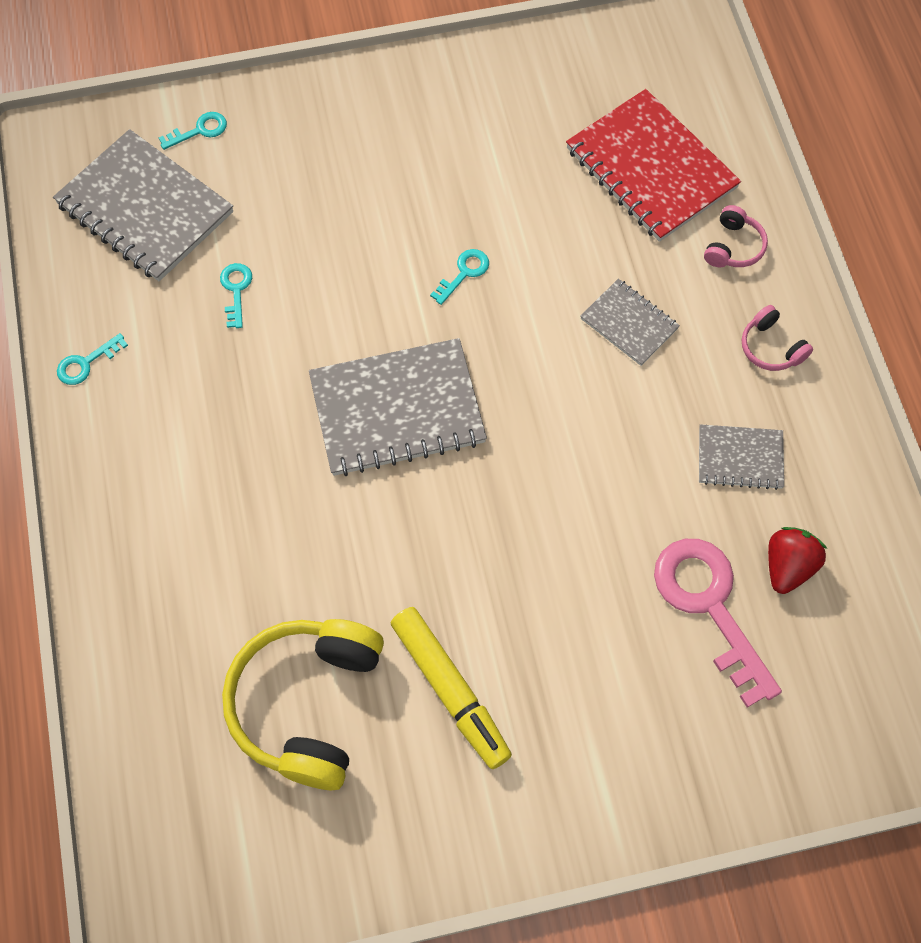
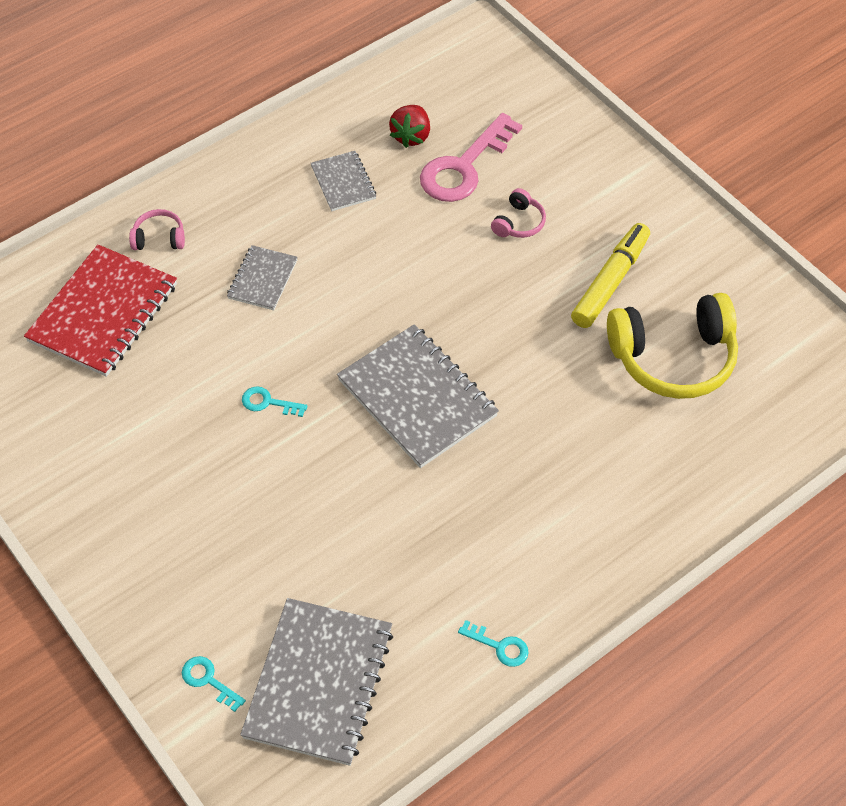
camera: 115 degrees left, 10 degrees down
(236, 290) = (367, 563): turquoise key -> none
(771, 347) = (241, 191): pink headphones -> pink headphones (518, 223)
(788, 566) = (411, 136): red strawberry -> red strawberry turned 75 degrees counterclockwise

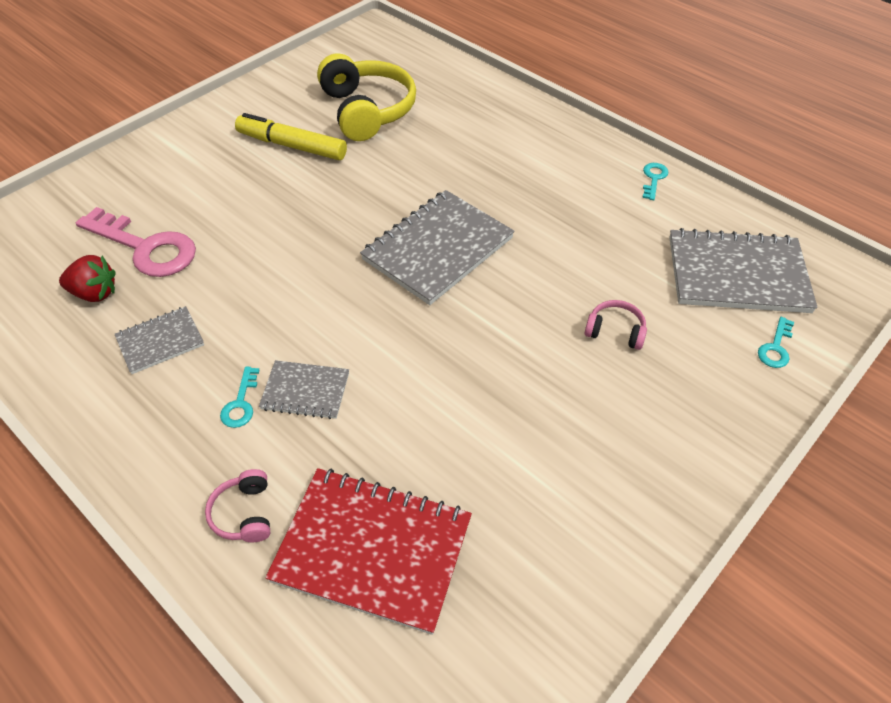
camera: 100 degrees left, 5 degrees down
(268, 402) = (468, 357): turquoise key -> turquoise key (240, 403)
(518, 223) = (223, 204): pink headphones -> pink headphones (615, 331)

